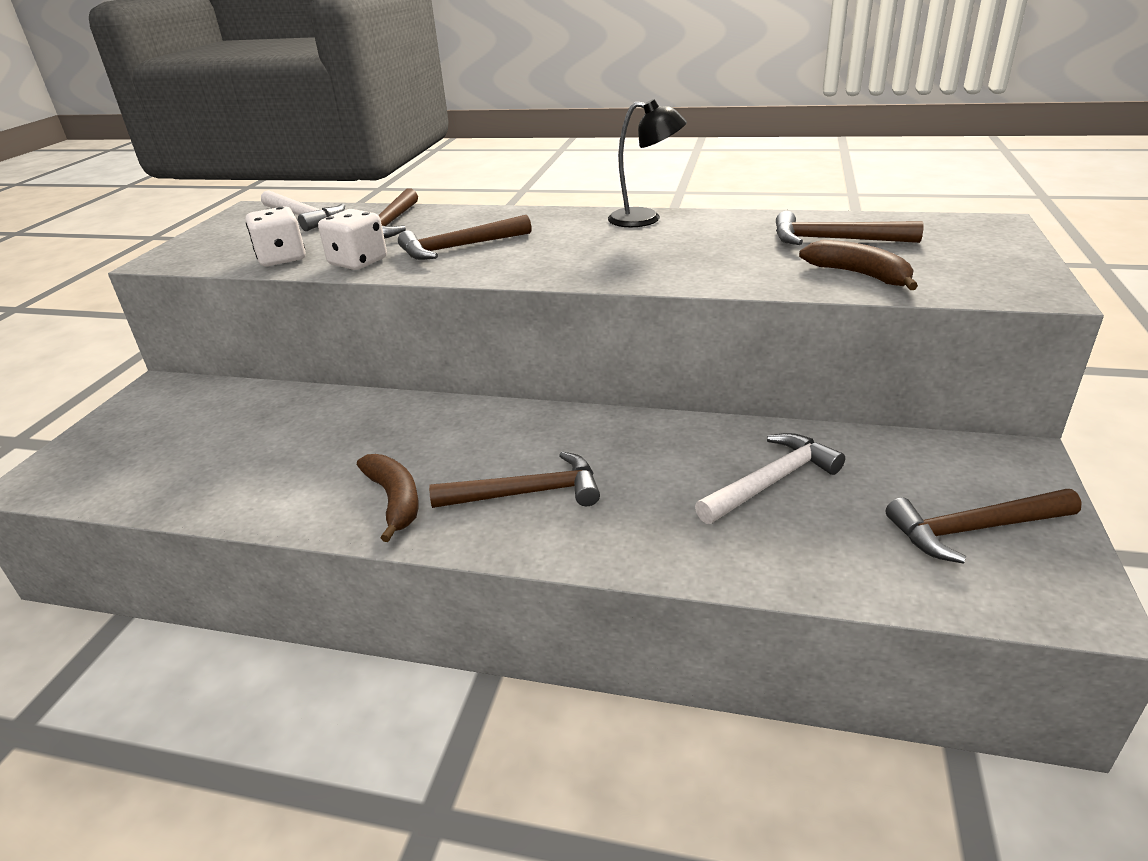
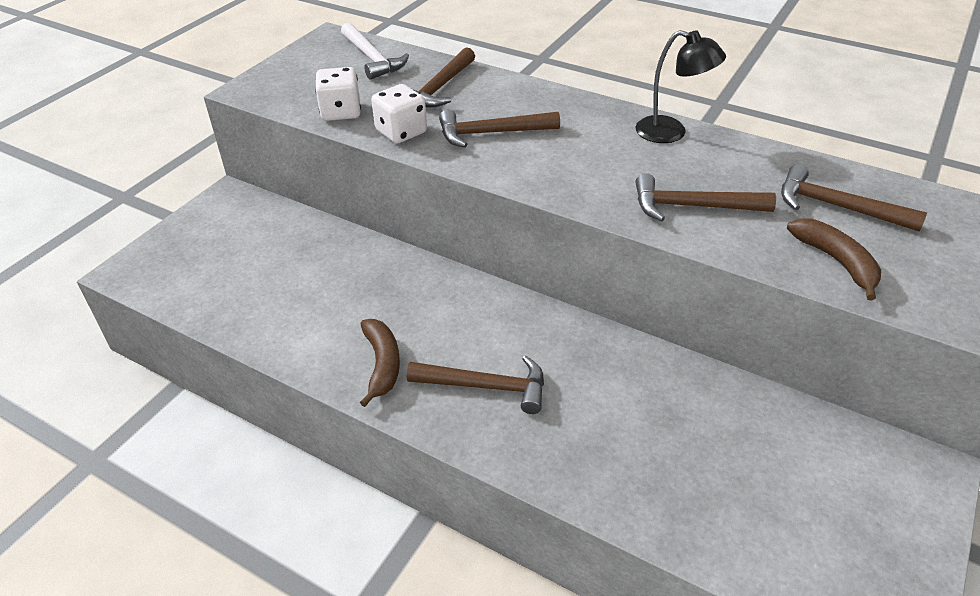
camera: 15 degrees right, 10 degrees up
(771, 481) = (692, 432): white hammer -> none
(974, 530) = (846, 533): brown hammer -> brown hammer (692, 207)

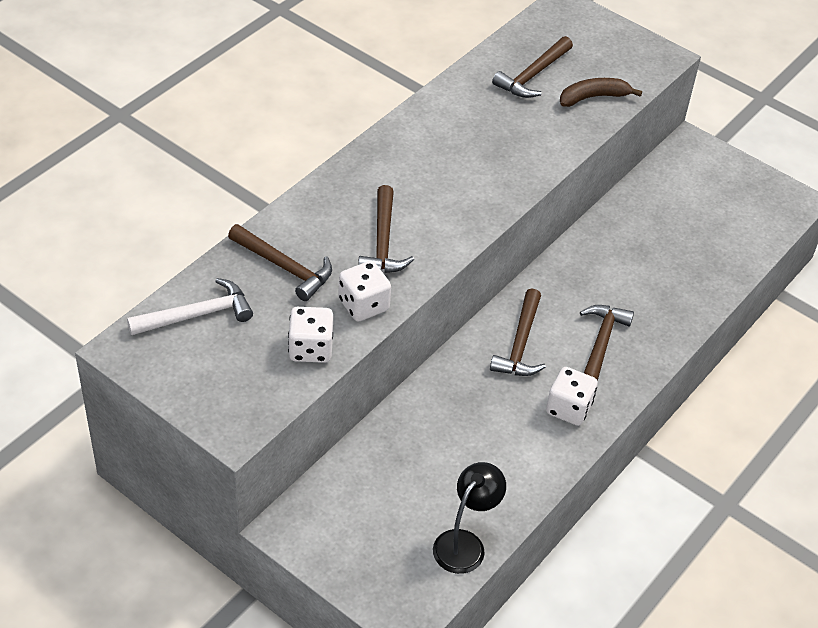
camera: 85 degrees left, 5 degrees up
(382, 364) = (569, 408): brown banana -> white dice
(671, 133) = (412, 129): black lamp -> black lamp (465, 543)
(692, 207) = (519, 146): brown hammer -> brown hammer (520, 344)

